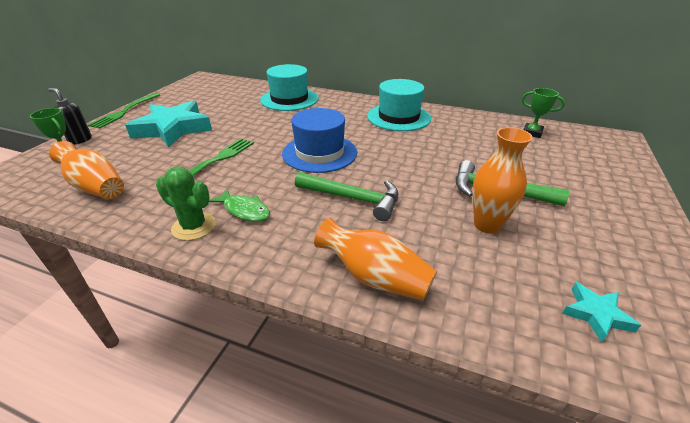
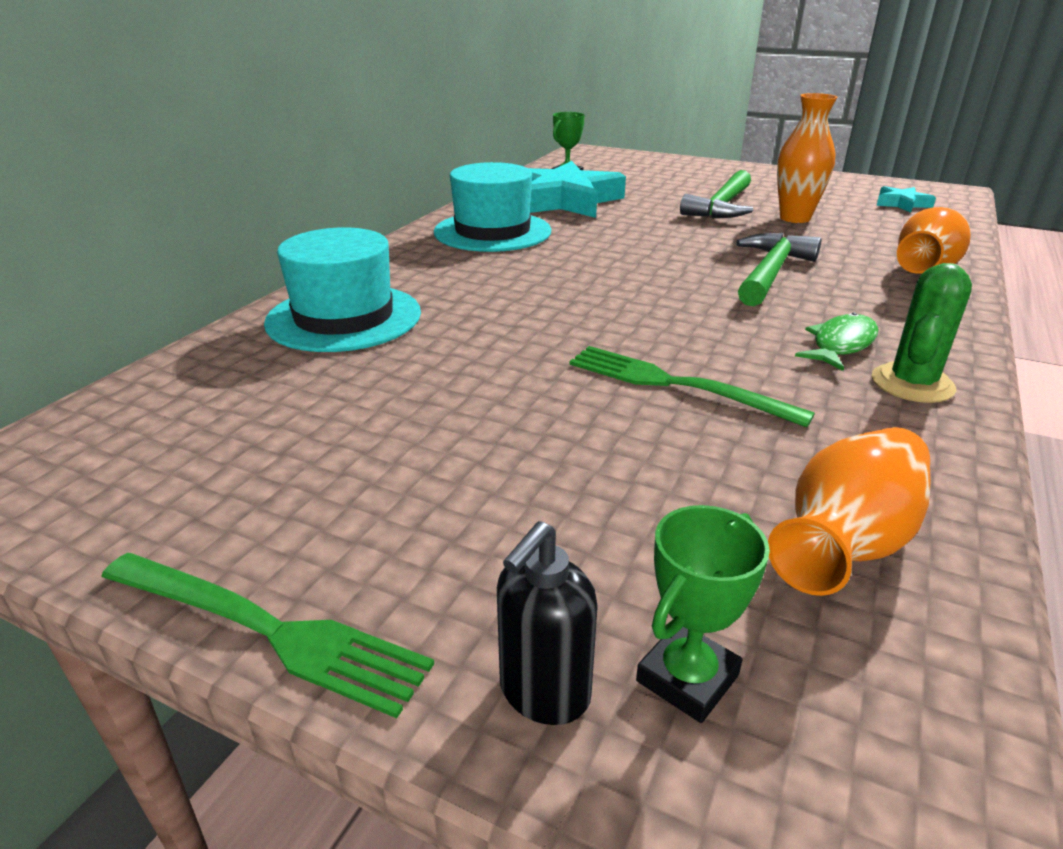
camera: 85 degrees left, 5 degrees down
(173, 129) = (484, 471): turquoise star -> turquoise star (564, 200)
(319, 153) = (631, 290): blue hat -> none

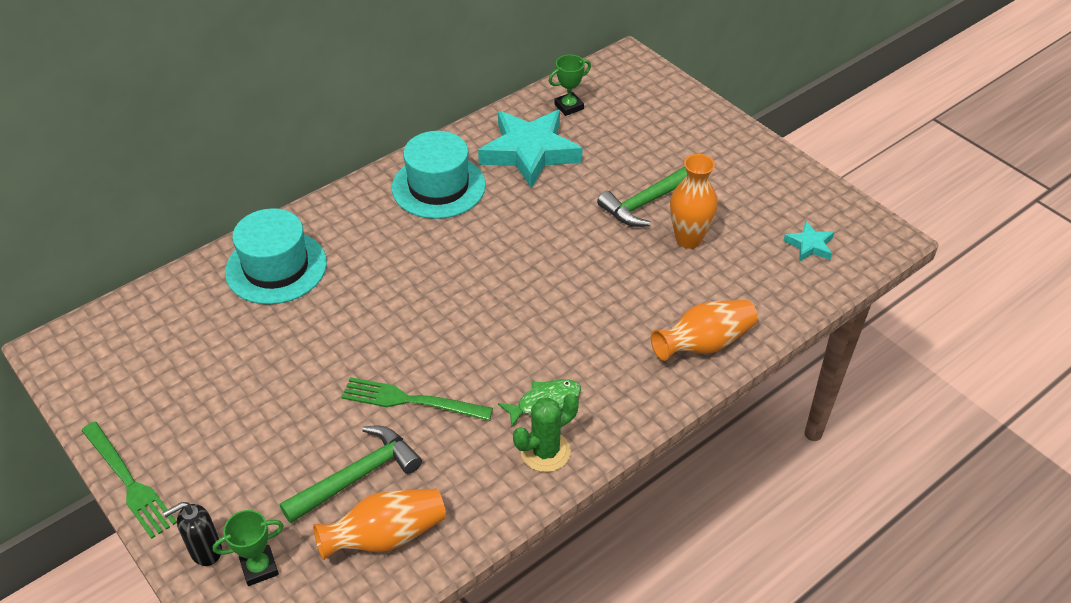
camera: 25 degrees right, 15 degrees up
(675, 384) = (411, 400): green fork -> green fork turned 45 degrees counterclockwise
(770, 272) = (586, 309): green hammer -> green hammer (357, 476)

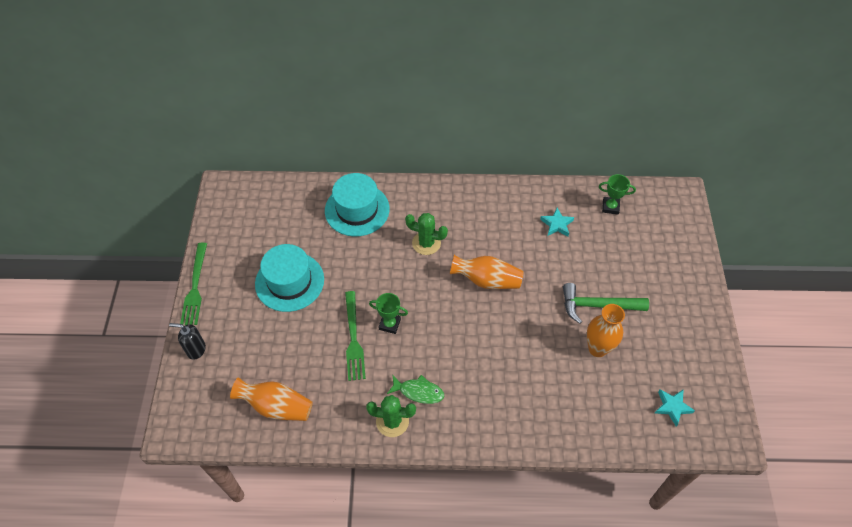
camera: 40 degrees right, 10 degrees up
(259, 568) = (210, 377): green trophy -> green trophy (389, 324)
(357, 476) = (292, 362): green hammer -> none
(400, 252) = (426, 243): none -> green cactus
(411, 400) = (353, 339): green fork -> green fork turned 150 degrees counterclockwise
(438, 186) = (484, 214): turquoise hat -> turquoise hat (289, 281)
(529, 152) = (557, 224): turquoise star -> turquoise star, size x0.45
(704, 344) = (540, 423): orange vase -> orange vase (487, 280)

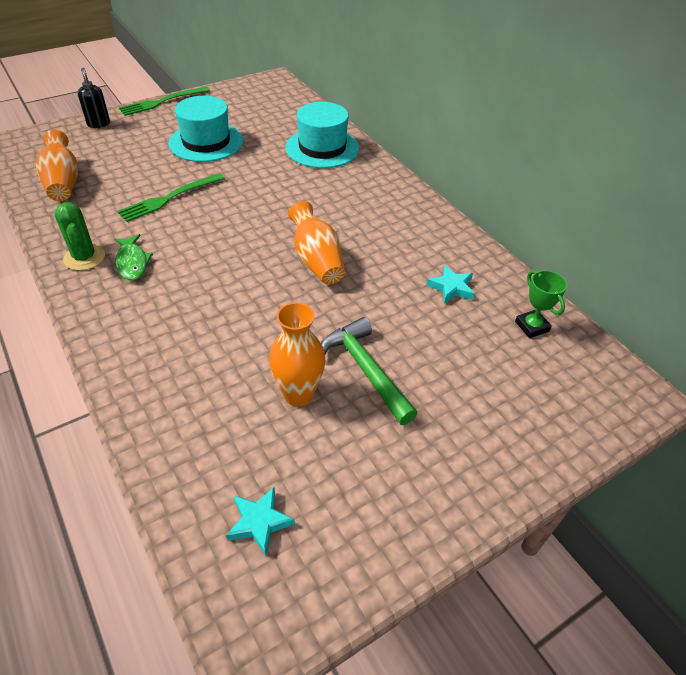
camera: 55 degrees right, 10 degrees down
(389, 324) = (203, 214): green trophy -> none
(426, 243) = (325, 201): green cactus -> none

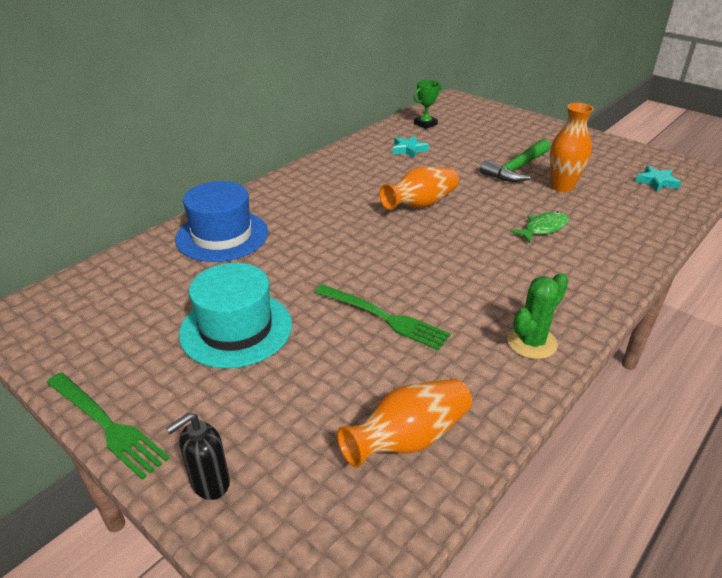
camera: 105 degrees left, 10 degrees down
(132, 262) = (509, 304): green fish -> green fish (543, 228)
(322, 148) = (222, 236): turquoise hat -> blue hat

